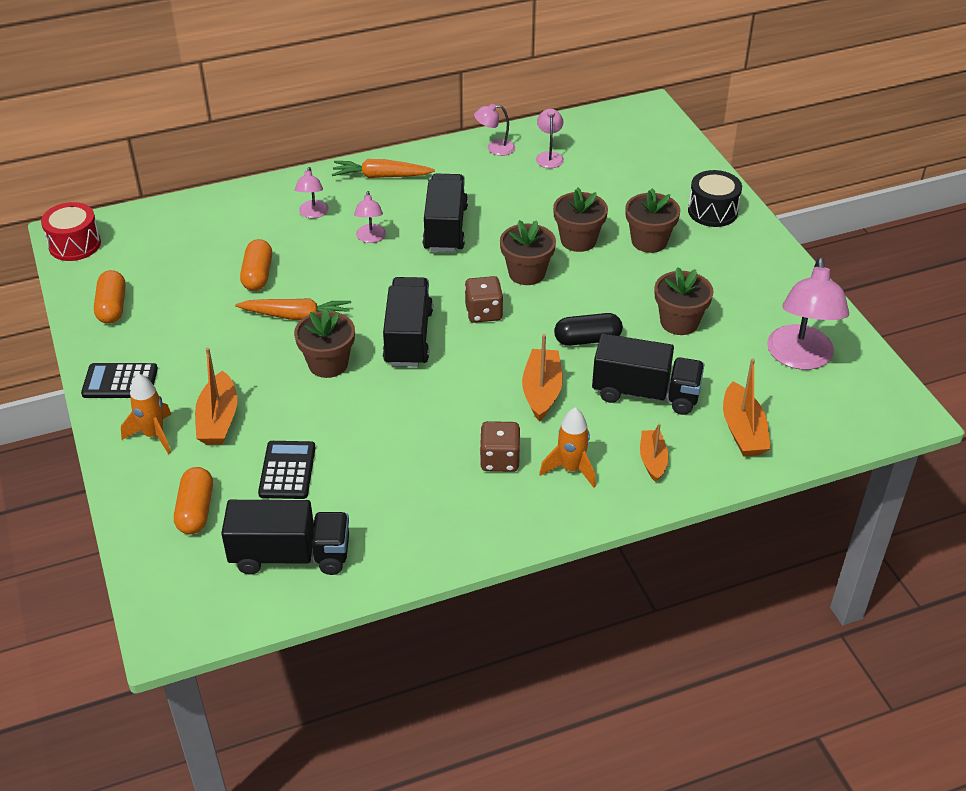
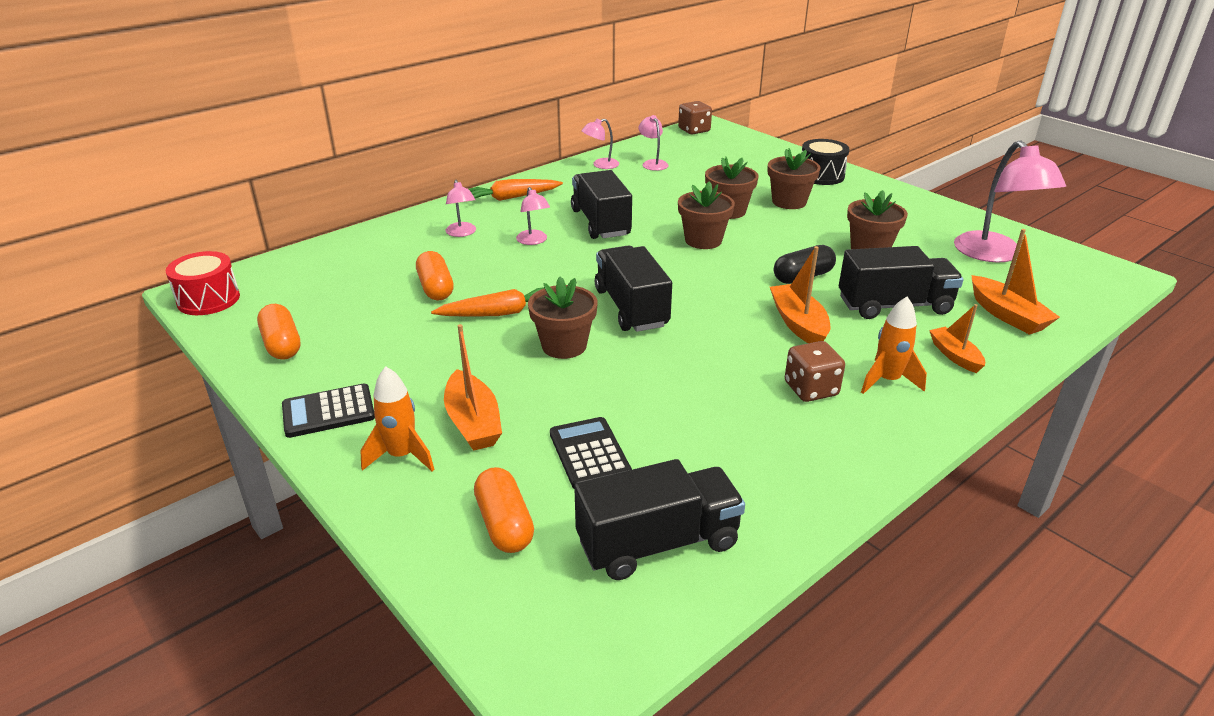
camera: 20 degrees left, 10 degrees down
(483, 313) = (689, 275): brown dice -> brown dice (694, 130)

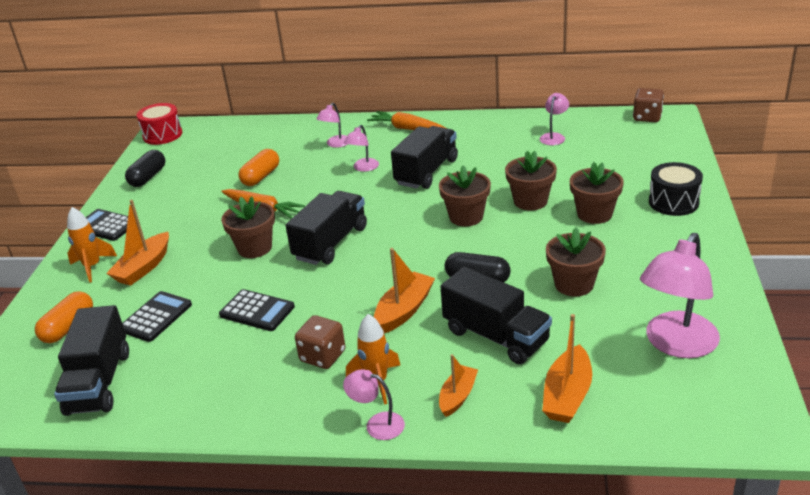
camera: 50 degrees right, 0 degrees up
(282, 344) = (148, 177): orange capsule -> black capsule
(600, 165) = (513, 124): pink lamp -> pink lamp (377, 424)
(658, 543) = (99, 382): black truck -> black truck turned 60 degrees clockwise
(681, 391) = (257, 311): none -> black calculator

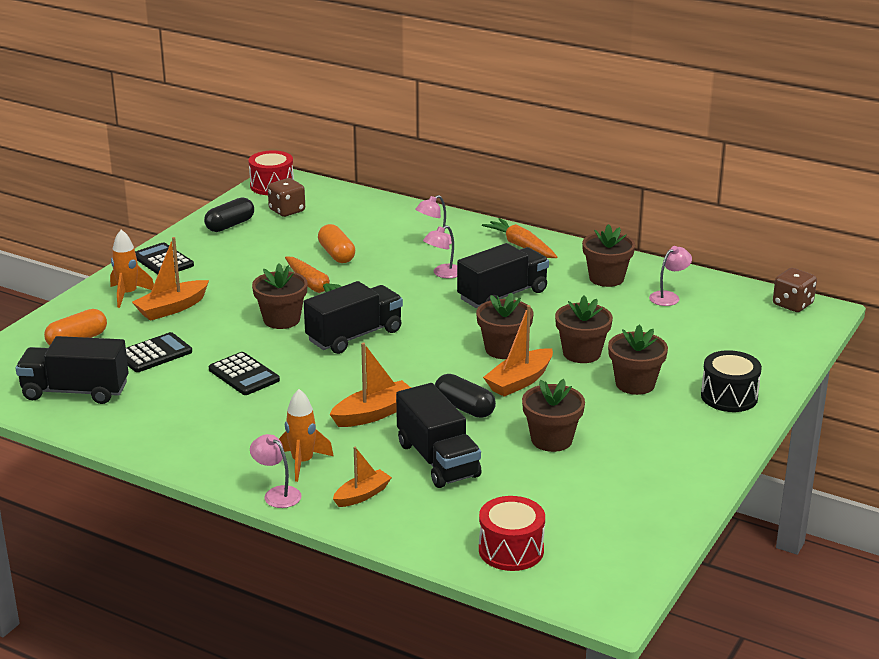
camera: 20 degrees right, 5 degrees down
(99, 382) = (75, 391): black truck -> black truck turned 75 degrees clockwise
(261, 177) = (336, 254): orange capsule -> orange capsule turned 75 degrees counterclockwise
(322, 356) = (272, 428): brown dice -> brown dice (287, 210)
(495, 136) = (606, 278): none -> brown flower pot
(567, 395) = (458, 524): orange boat -> orange boat (519, 381)
(634, 404) = (511, 550): none -> red drum
(676, 344) = (597, 518): pink lamp -> none

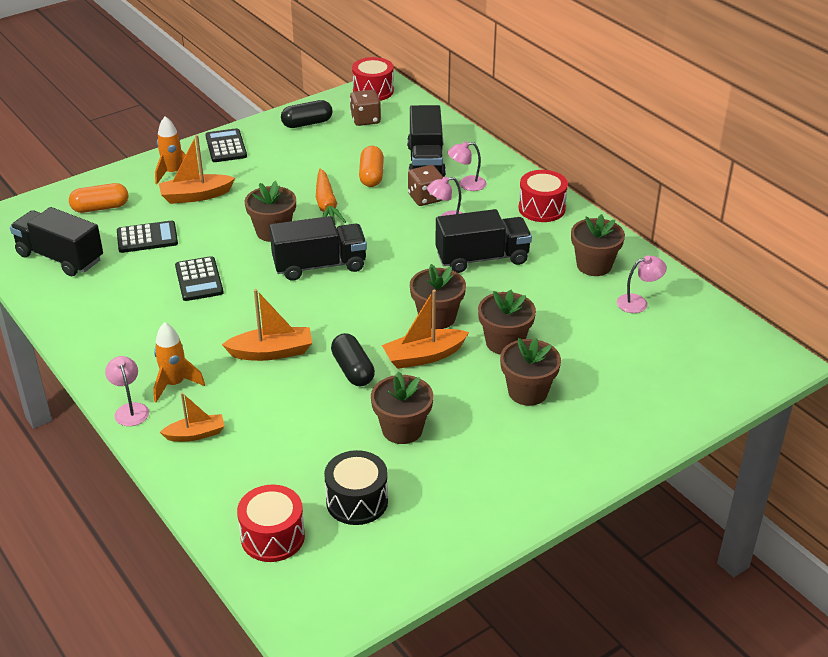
camera: 25 degrees right, 10 degrees up
(437, 460) = (286, 418): black truck -> black truck (425, 162)
(521, 246) = (541, 208): orange carrot -> red drum
(729, 396) = (607, 434): black drum -> black drum (357, 501)
(792, 304) = (758, 346): brown dice -> brown dice (425, 198)

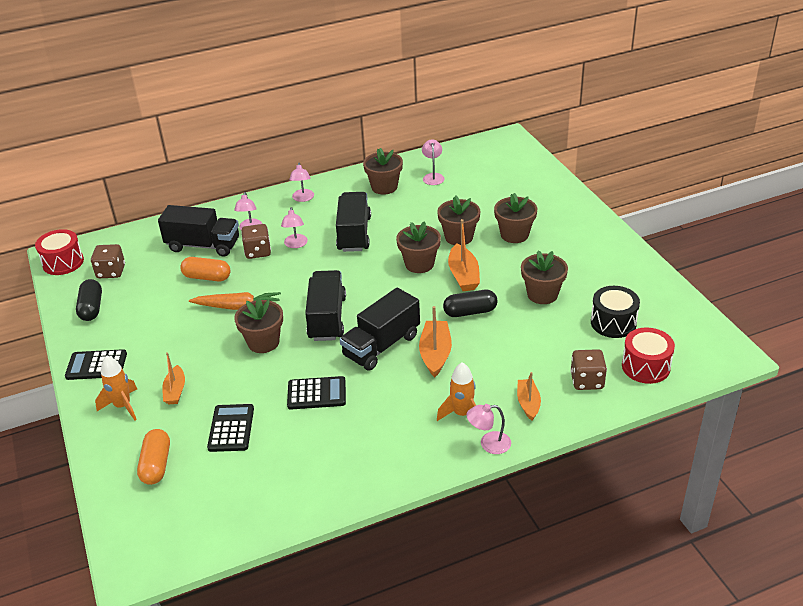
camera: 75 degrees left, 0 degrees up
(60, 257) = (234, 497): black truck -> black truck (381, 346)
(196, 196) = (175, 391): orange boat -> orange boat, size x0.66
(239, 482) = (587, 381): none -> brown dice
(541, 208) = (303, 198): red drum -> pink lamp

